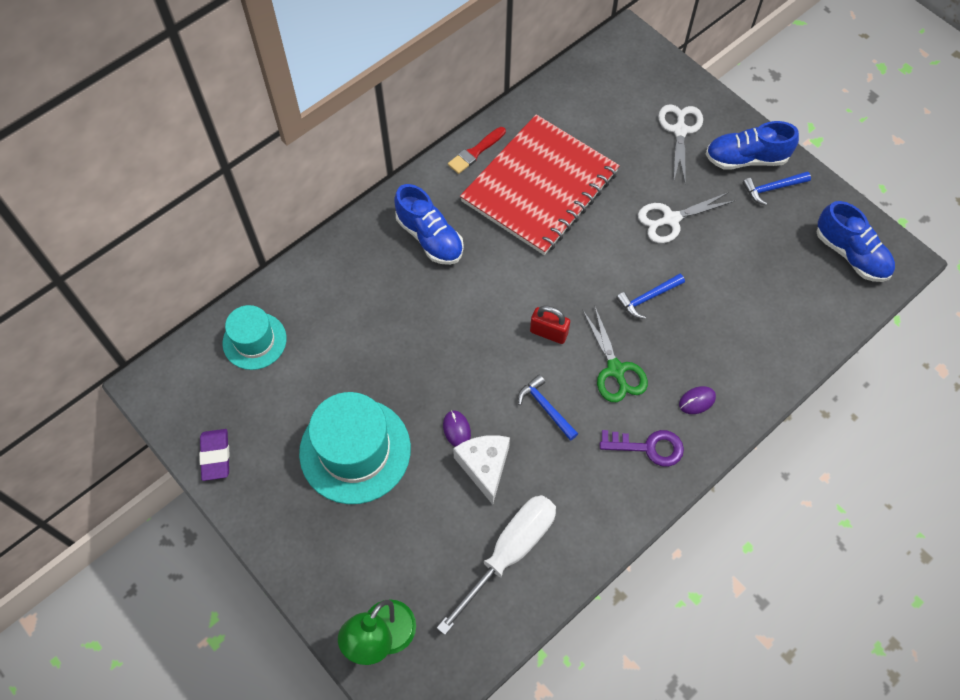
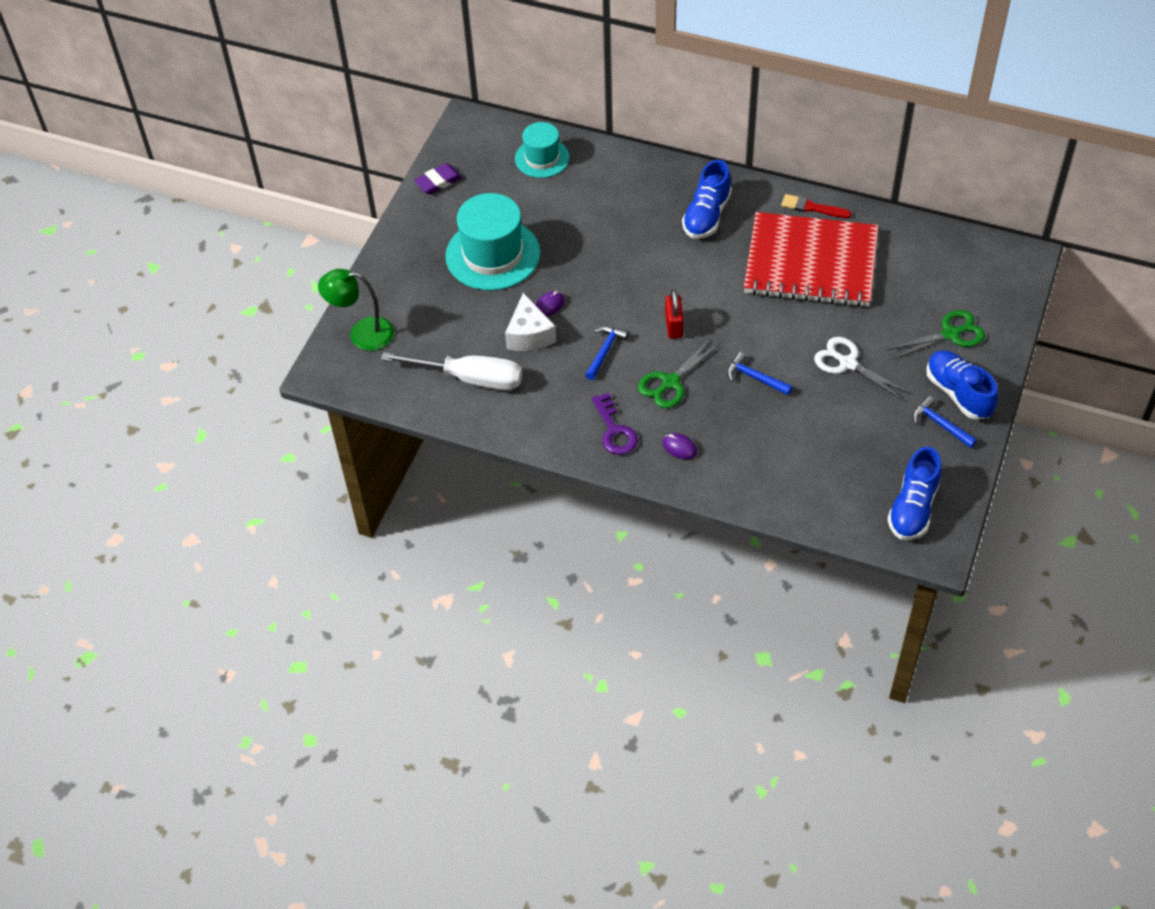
camera: 65 degrees right, 10 degrees down
(484, 467) = (529, 335): white cheese -> white cheese turned 120 degrees clockwise
(680, 130) = (950, 334): white scissors -> green scissors

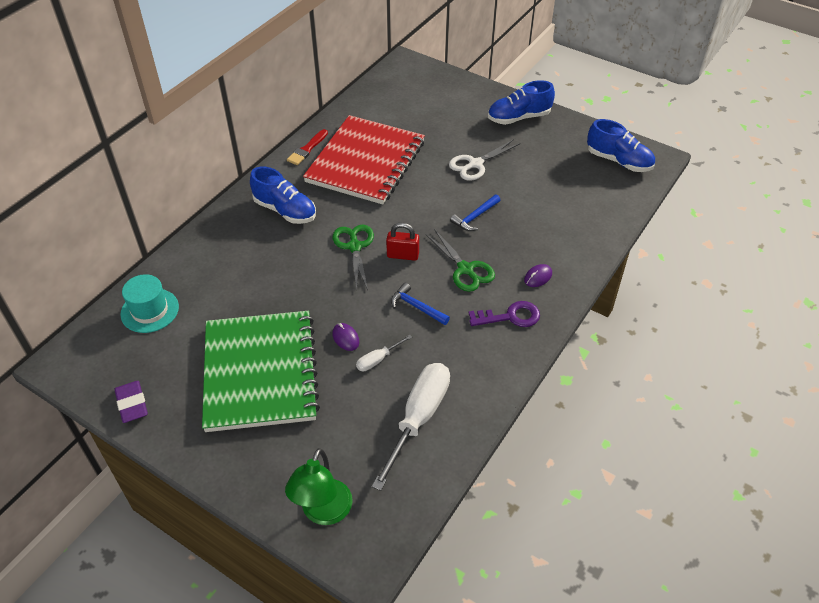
camera: 80 degrees left, 5 degrees down
(493, 254) = (260, 372): turquoise hat -> green notebook
(529, 335) = (377, 360): white cheese -> white screwdriver
(940, 424) = (545, 132): blue hammer -> none
(950, 334) = (463, 109): green scissors -> green scissors (354, 247)

